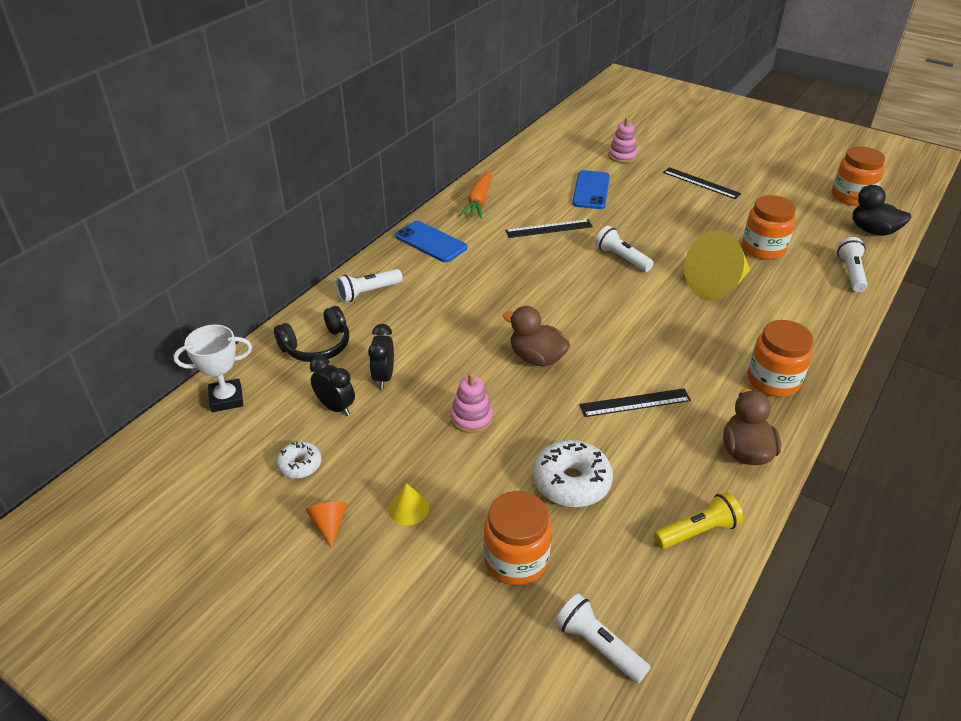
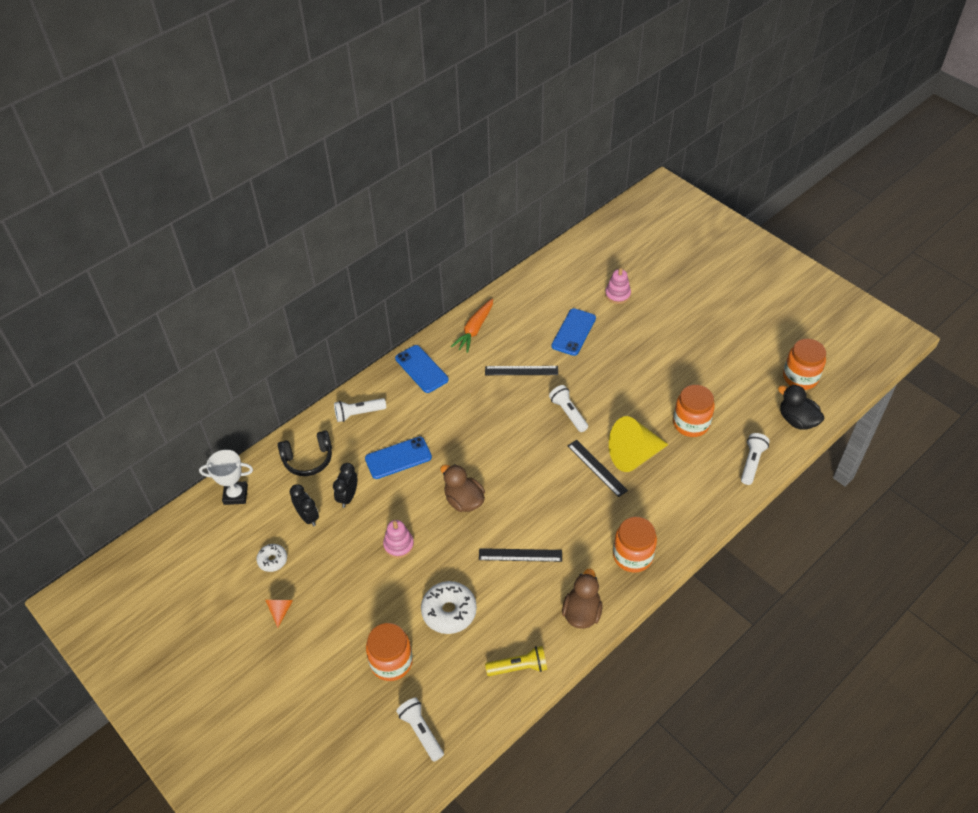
camera: 15 degrees right, 10 degrees up
(408, 508) = (334, 609): yellow cone -> none
(435, 328) = (398, 458): none -> blue phone
(701, 183) = (673, 339): black ruler -> black ruler (597, 468)

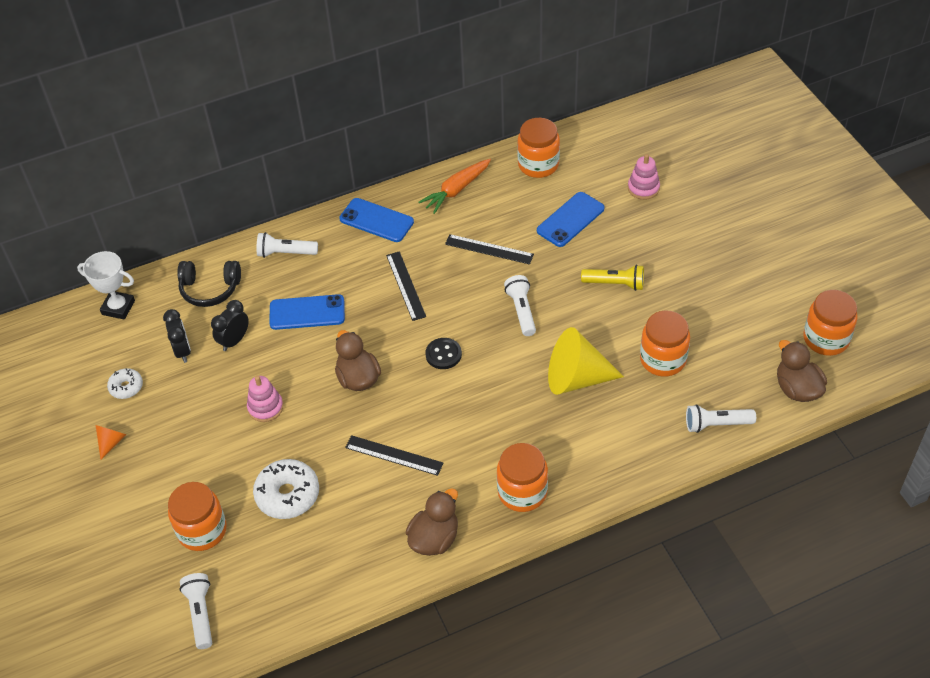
camera: 20 degrees right, 0 degrees up
(421, 369) = (376, 220): blue phone -> blue phone turned 45 degrees counterclockwise
(519, 667) = (337, 577): yellow flashlight -> yellow flashlight (615, 284)
(523, 463) = (443, 354): none -> black button
(529, 295) = (538, 165): none -> orange jar
(597, 468) = (526, 381): black ruler -> black ruler (405, 285)
(752, 462) = (716, 424): white flashlight -> white flashlight turned 135 degrees counterclockwise
(797, 420) = (797, 389): black duck -> brown duck

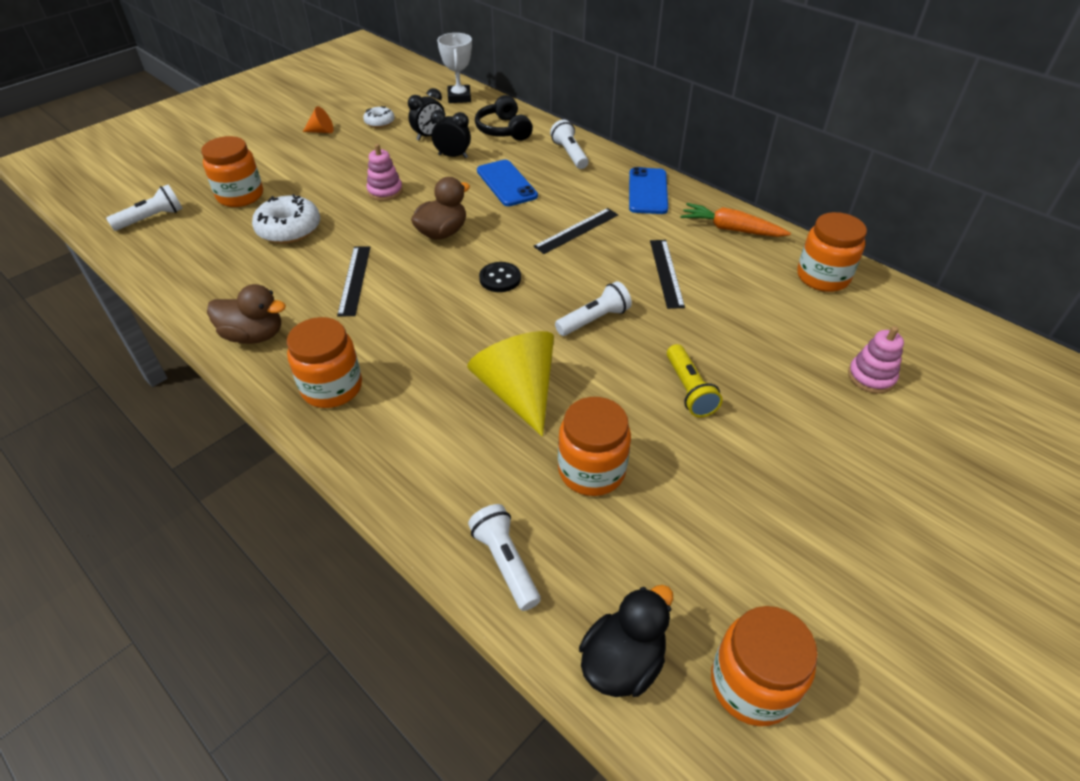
camera: 65 degrees right, 5 degrees down
(570, 220) = (761, 324): blue phone -> none
(797, 389) = (622, 662): brown duck -> black duck

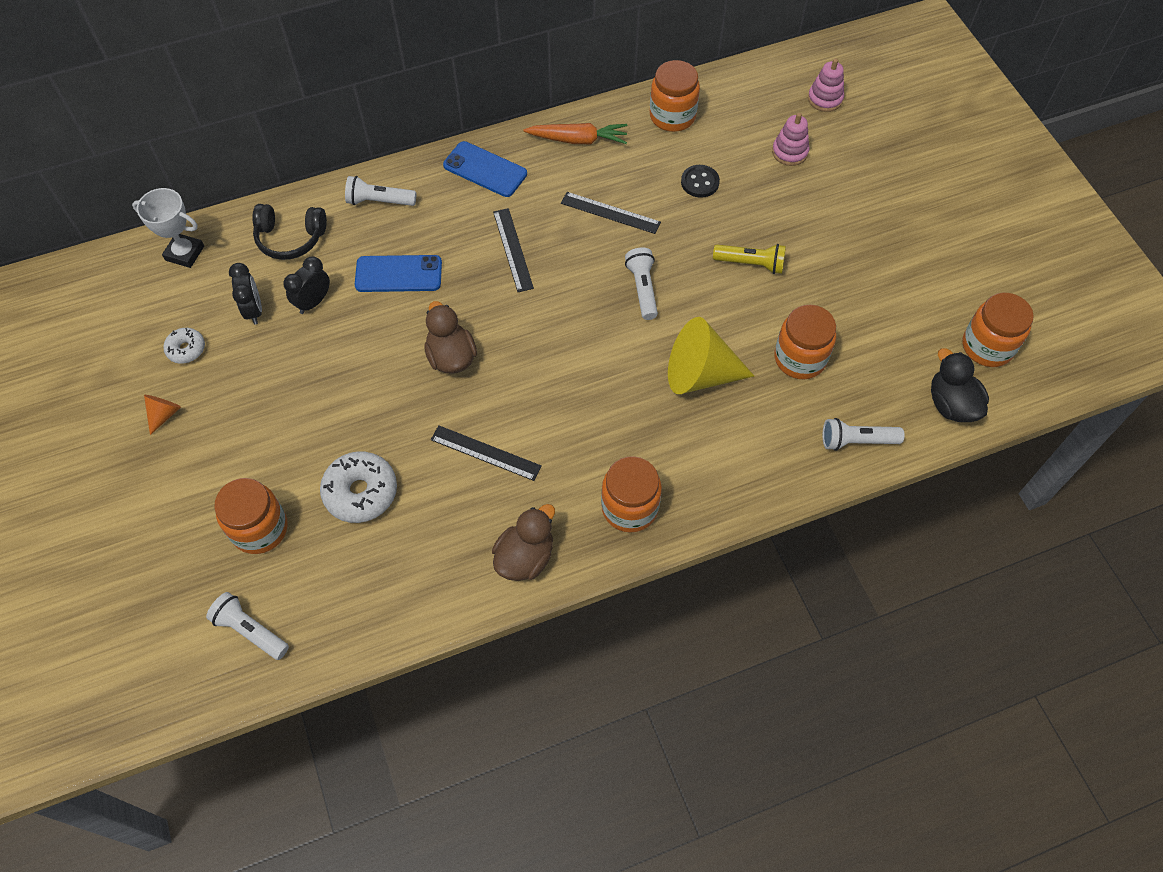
camera: 65 degrees left, 15 degrees up
(152, 219) = (250, 630): white flashlight -> white flashlight turned 45 degrees counterclockwise
(385, 191) = (343, 385): pink stacking toy -> pink stacking toy (825, 99)
(500, 278) = (550, 335): black button -> black button (700, 182)
(731, 229) = (578, 140): orange carrot -> orange carrot turned 135 degrees counterclockwise

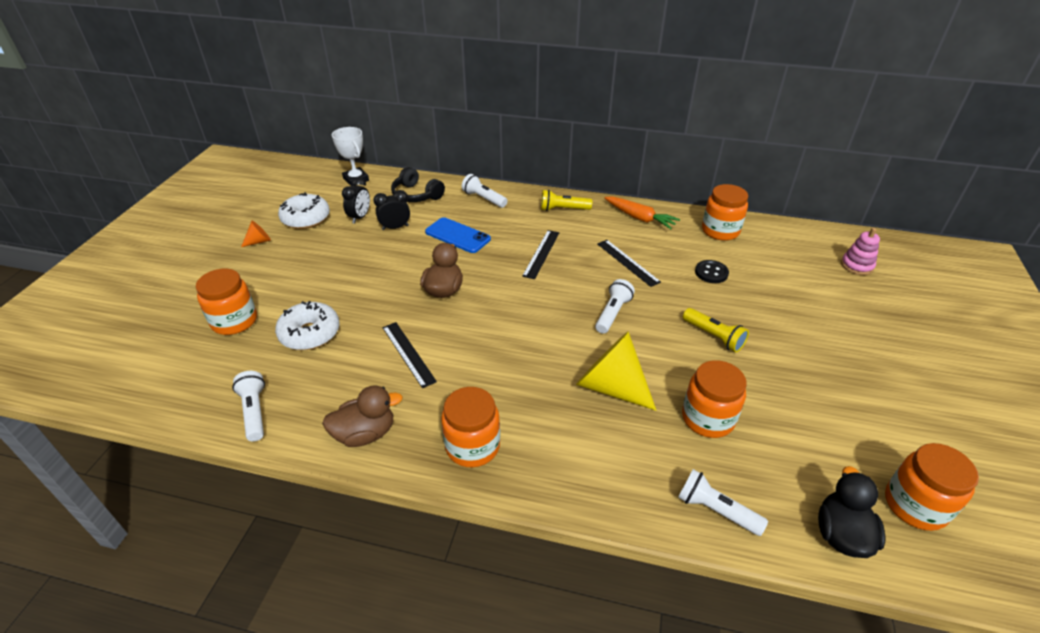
camera: 35 degrees right, 20 degrees down
(186, 349) = (306, 218): white donut -> white donut, size x1.76
(250, 630) = (162, 372): white flashlight -> white flashlight (255, 412)
(485, 170) = (563, 209): blue phone -> yellow flashlight
(789, 152) = (801, 284): pink stacking toy -> none

